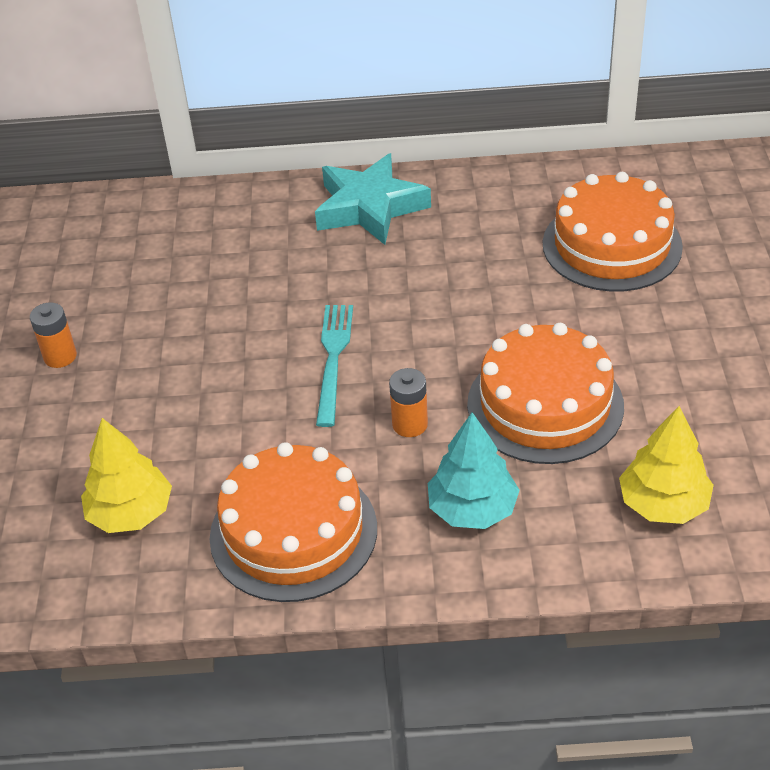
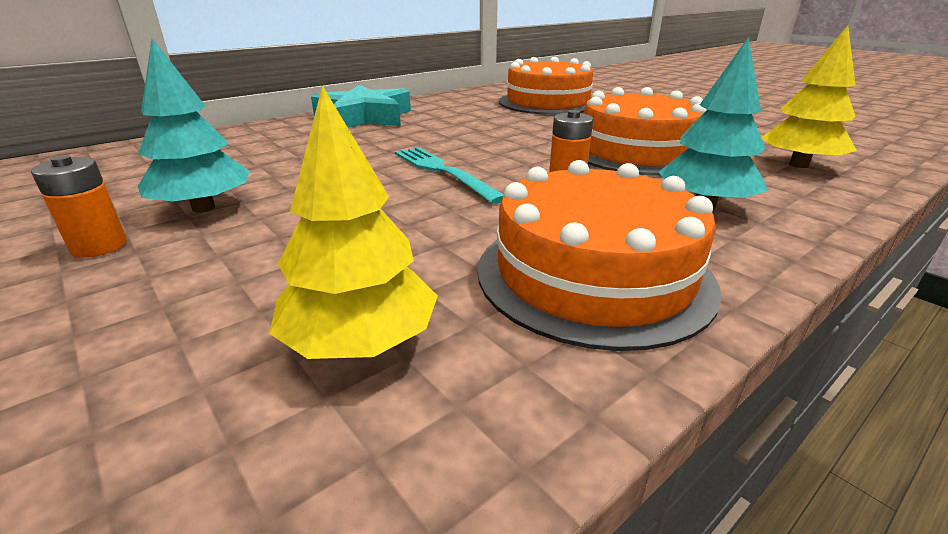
camera: 40 degrees left, 15 degrees down
(136, 334) = (204, 208): none -> turquoise tree

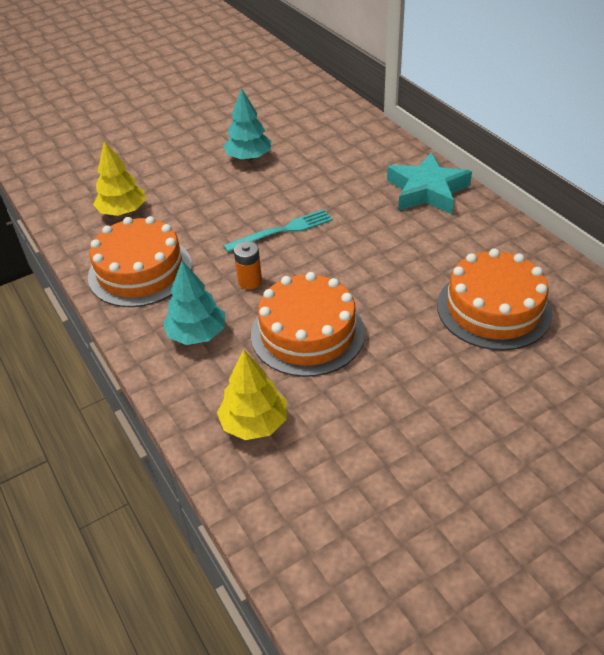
camera: 100 degrees right, 15 degrees up
(99, 246) = (215, 142): orange battery -> none

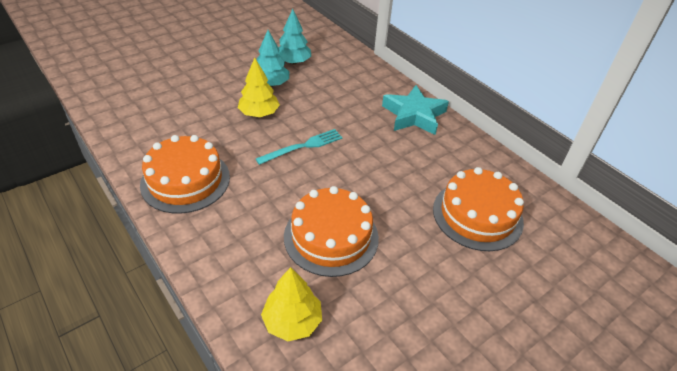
camera: 10 degrees left, 0 degrees up
(123, 211) = (168, 127): yellow tree -> yellow tree (259, 113)
(197, 334) = (237, 238): turquoise tree -> turquoise tree (293, 62)
(250, 281) = (279, 190): orange battery -> none

